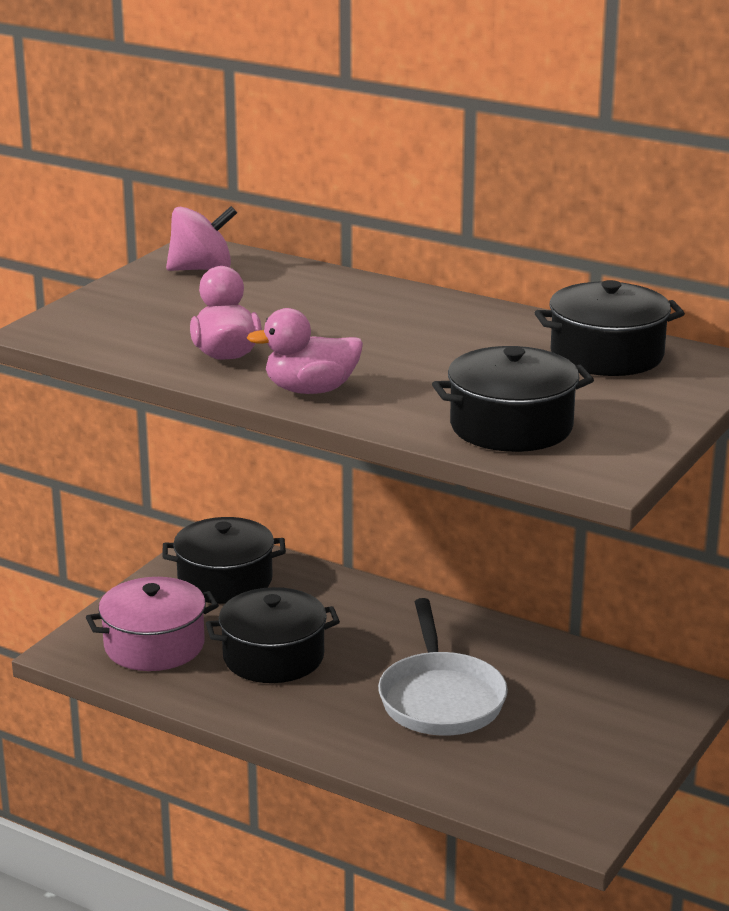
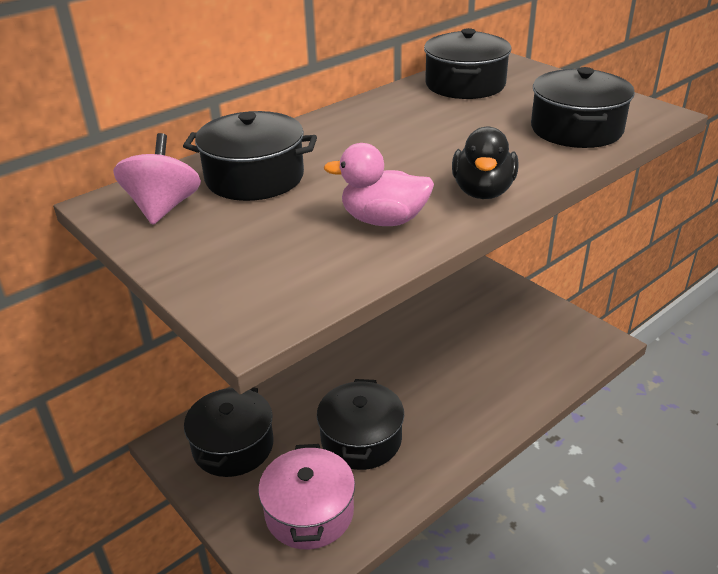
camera: 70 degrees left, 10 degrees up
(279, 291) = (254, 177): none -> black pot
(311, 390) = (483, 191): pink duck -> black duck
(440, 698) = (449, 366): white pan -> none

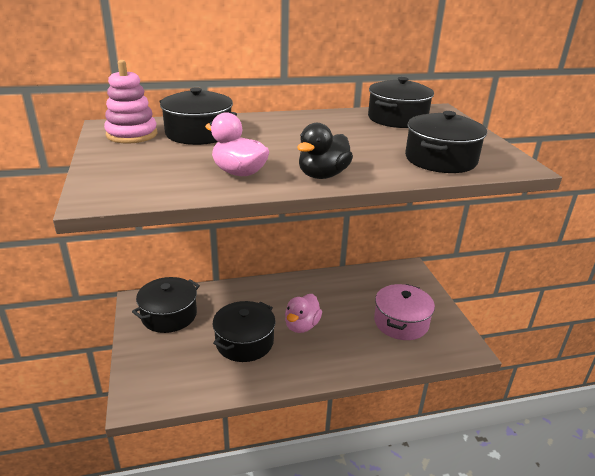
camera: 25 degrees right, 5 degrees down
(163, 207) = (132, 134): pink spinning top -> pink stacking toy
(309, 512) = (178, 370): pink pot -> pink pot (401, 322)
(411, 389) = (302, 326): none -> pink duck

